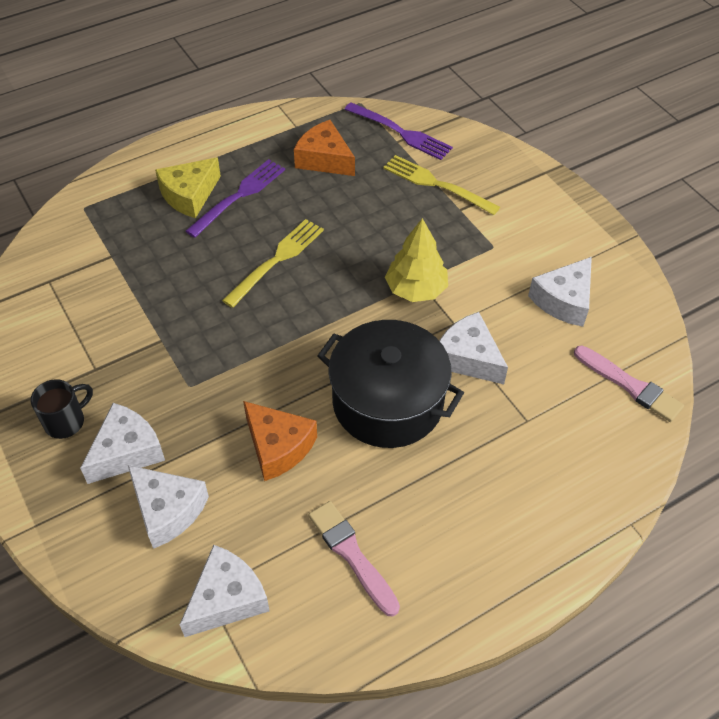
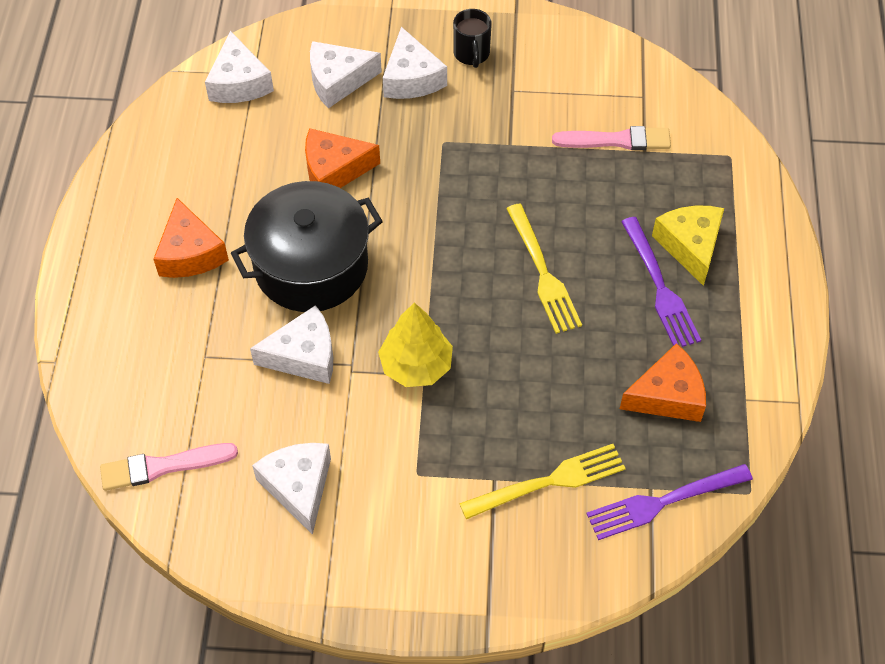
camera: 125 degrees right, 5 degrees up
(352, 555) = (204, 167): pink brush -> pink brush (616, 140)
(448, 498) = (190, 253): none -> orange cheese

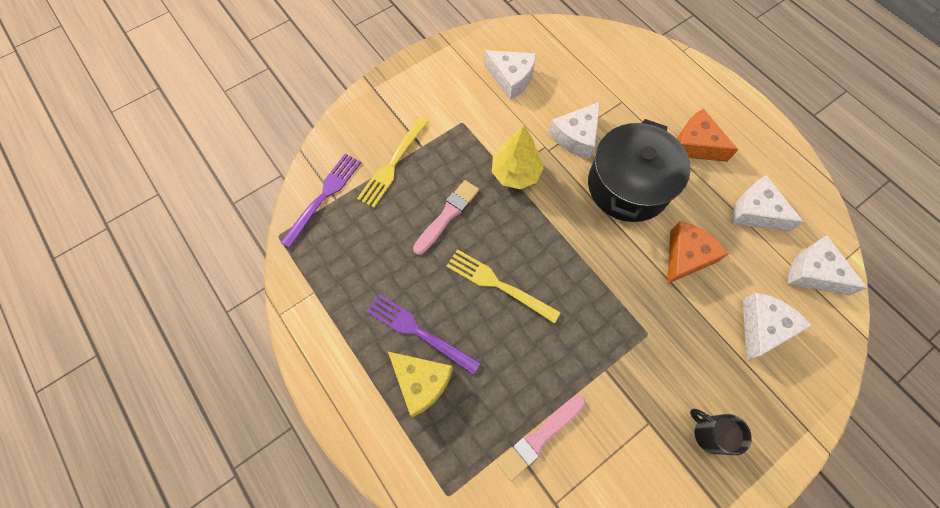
camera: 140 degrees right, 10 degrees up
(163, 466) = (579, 45): pink brush -> pink brush (447, 215)
(411, 78) = (723, 371): white cheese -> white cheese (755, 212)
(667, 395) = (363, 259): orange cheese -> none

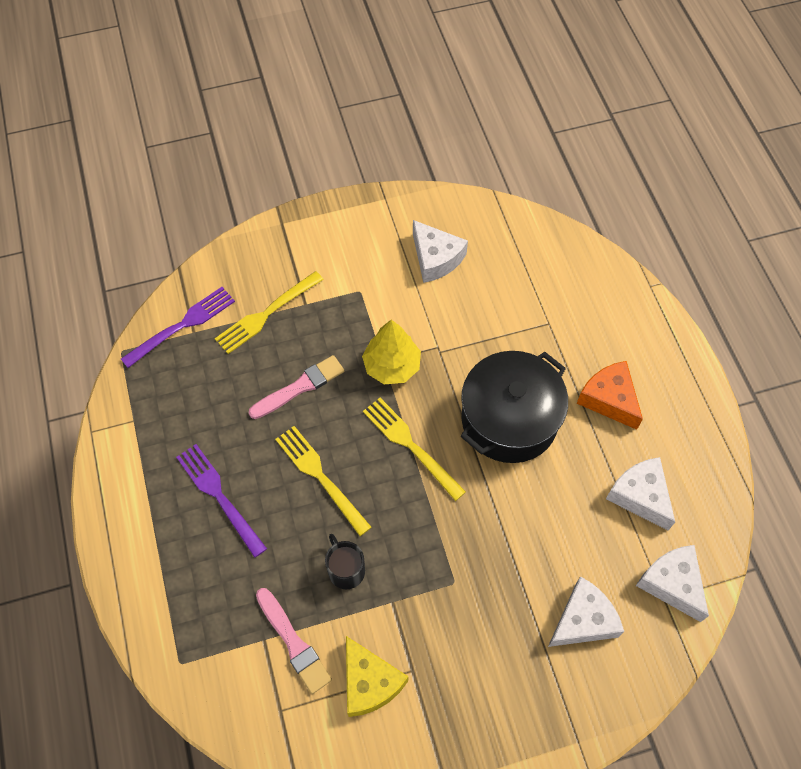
camera: 20 degrees right, 5 degrees down
(421, 382) = (200, 546): yellow cheese -> yellow cheese (369, 682)
(539, 437) = (293, 643): pink brush -> pink brush turned 105 degrees counterclockwise
(560, 233) = (411, 446): none -> yellow fork
(576, 136) = (477, 346): white cheese -> none
(686, 256) = (536, 517): orange cheese -> none
(709, 433) = (469, 704): black mug -> black mug (345, 569)

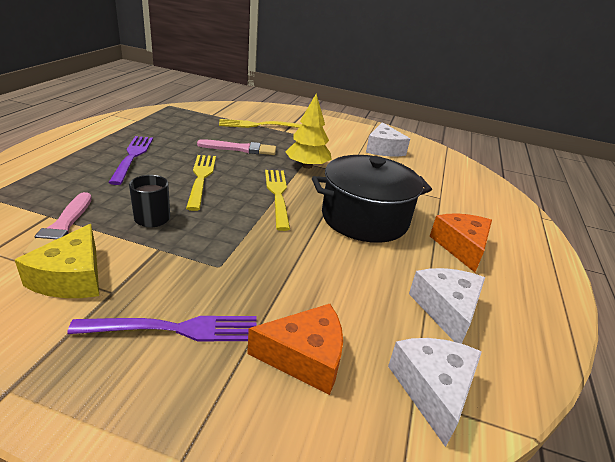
camera: 30 degrees right, 30 degrees down
(182, 325) = (210, 111): purple fork -> purple fork (175, 329)
(583, 620) = (305, 357): white cheese -> orange cheese

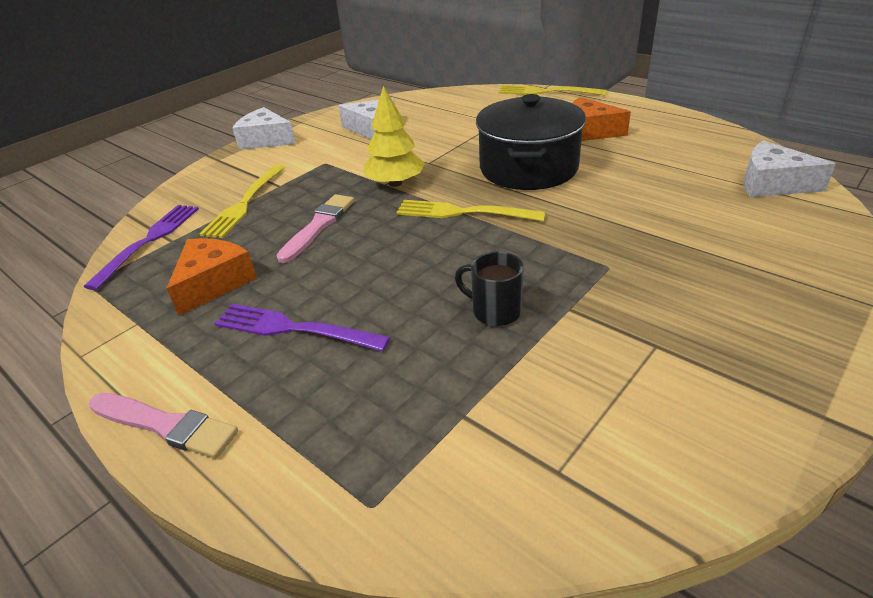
camera: 60 degrees left, 5 degrees up
(62, 227) = (503, 397): pink brush -> pink brush (165, 425)
(71, 277) = (627, 380): yellow cheese -> none
(175, 329) = (717, 301): purple fork -> purple fork (149, 241)
(201, 178) = (397, 266): yellow fork -> yellow fork (547, 92)
(305, 357) = (746, 233): orange cheese -> orange cheese (214, 283)
(446, 310) = (678, 158): white cheese -> white cheese (266, 140)

